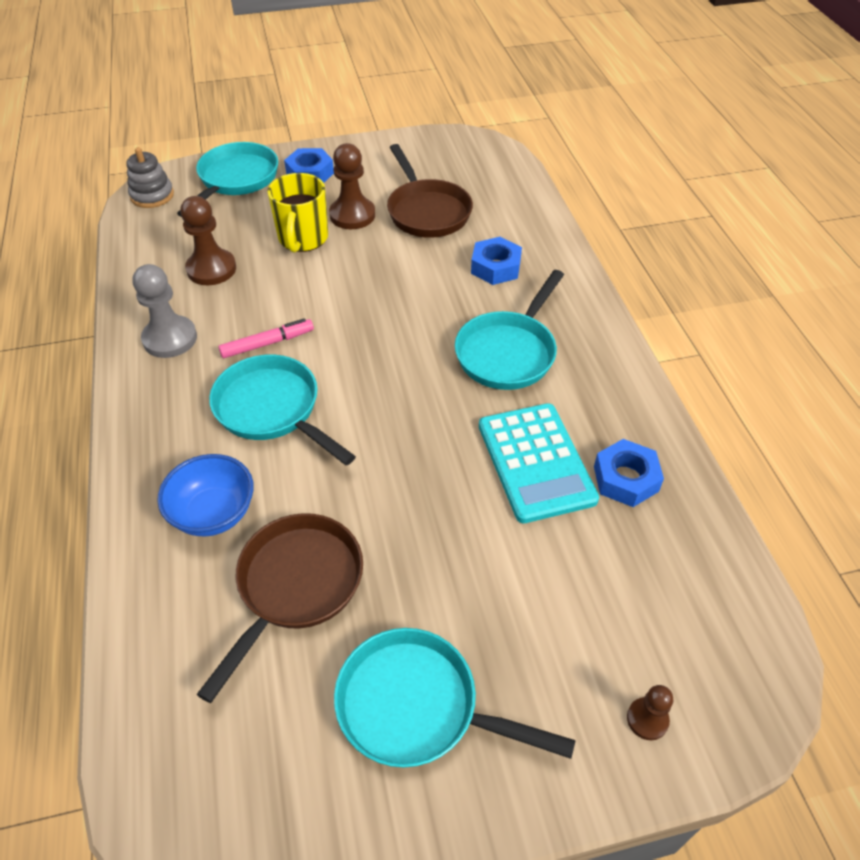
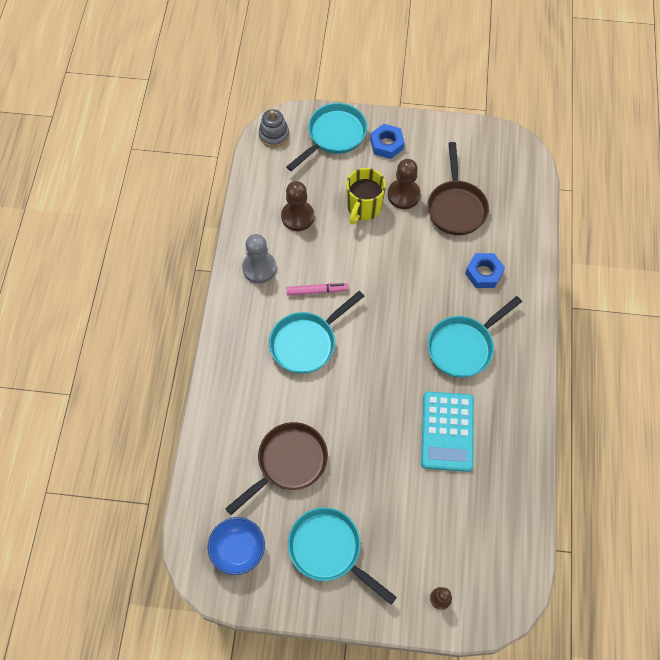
camera: 20 degrees right, 15 degrees up
(214, 513) = (257, 403): blue bowl -> blue bowl (238, 550)
(272, 409) = (306, 342): turquoise pan -> turquoise pan turned 105 degrees counterclockwise
(626, 479) = (495, 460): blue nut -> none

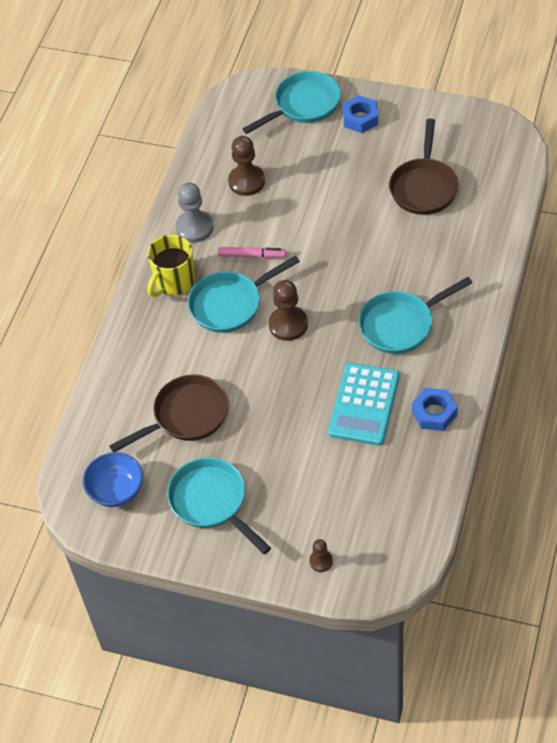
camera: 15 degrees right, 10 degrees down
(274, 135) = (238, 99): grey stacking toy -> none
(364, 207) = (321, 178): yellow mug -> yellow mug (174, 281)
(403, 195) = (368, 170): brown pawn -> brown pawn (288, 324)
(483, 273) = (440, 255): blue nut -> blue nut (434, 413)

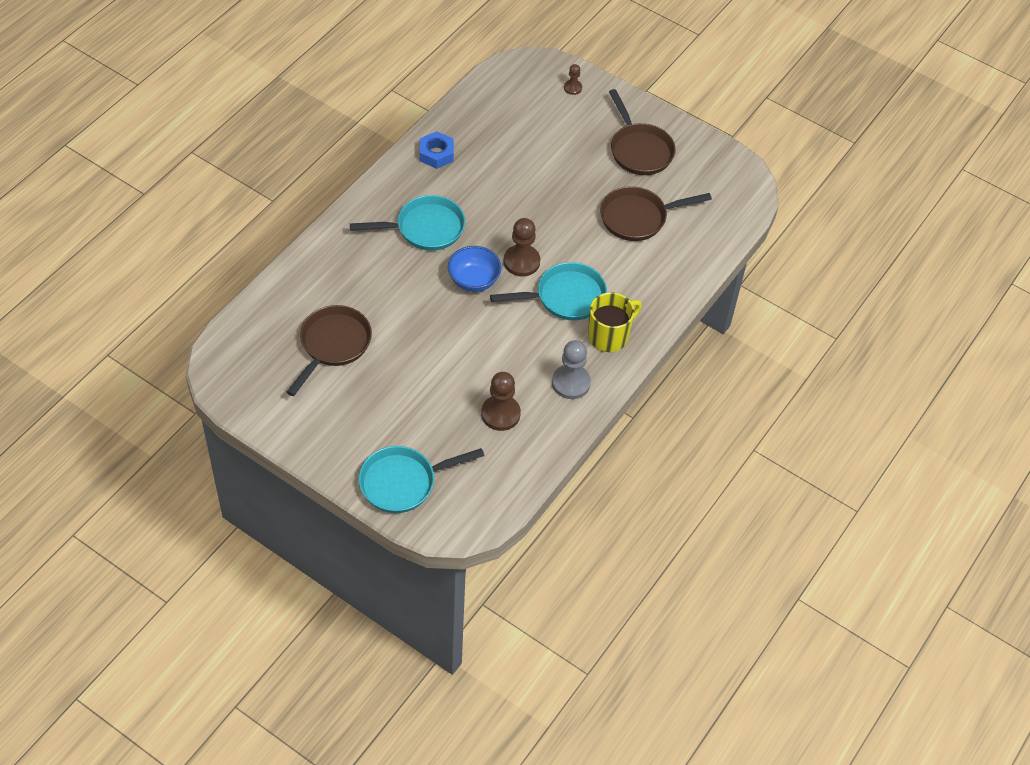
camera: 170 degrees left, 0 degrees up
(116, 491) = (712, 182): blue bowl -> blue bowl (474, 280)
(212, 502) = (639, 150): turquoise pan -> brown pan
(252, 255) = (527, 335): pink marker -> none
(360, 118) = (353, 443): blue nut -> none
(364, 404) = (488, 178): turquoise calculator -> none

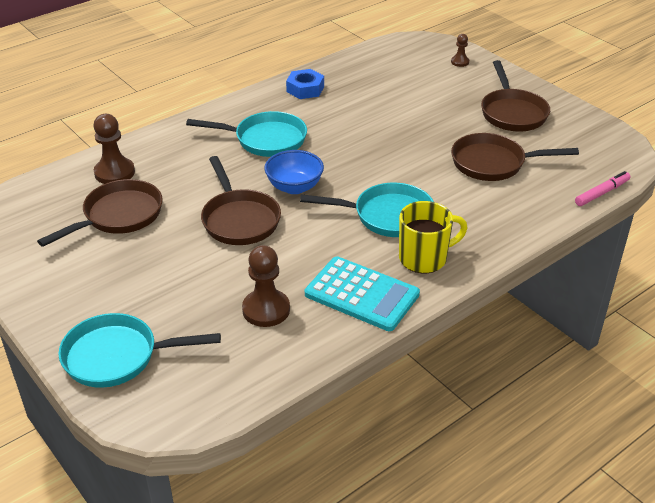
camera: 20 degrees right, 15 degrees down
(440, 327) = (239, 219): none -> brown pan
(521, 262) = (352, 180): brown pawn -> brown pawn (114, 173)
(571, 383) = (361, 294): grey pawn -> turquoise calculator
(736, 235) = (601, 193): none -> pink marker

